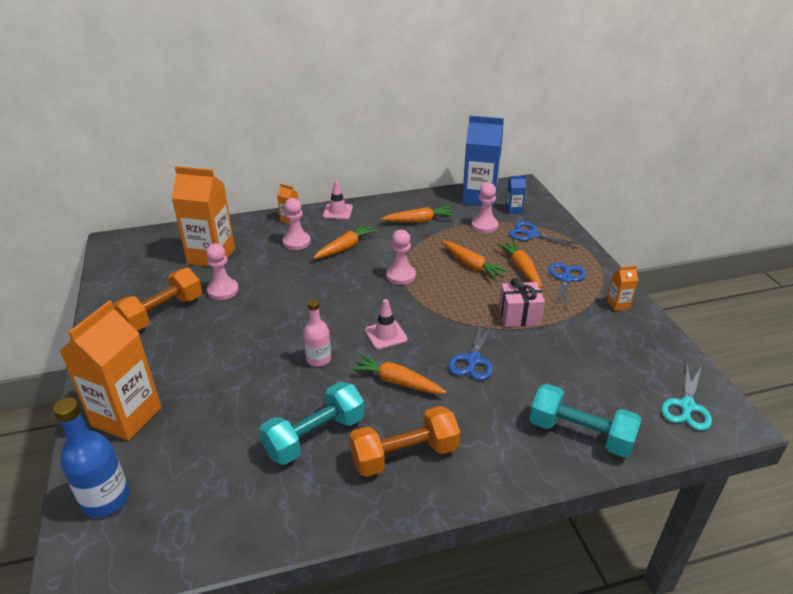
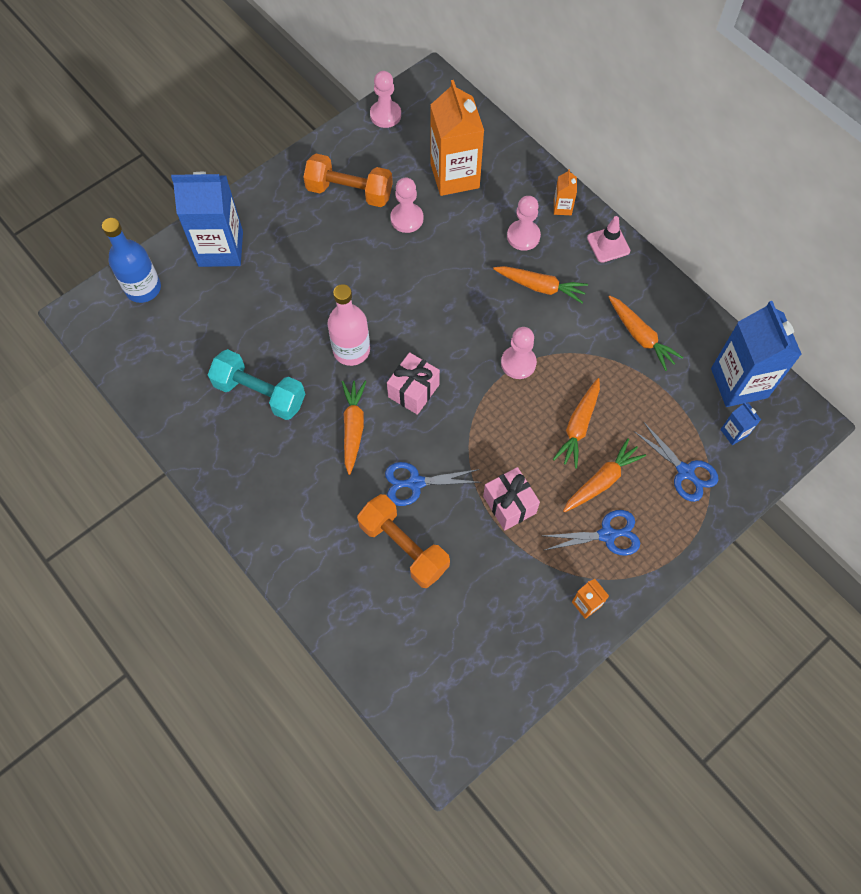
camera: 65 degrees right, 30 degrees up
(127, 416) = (220, 248): orange carton -> blue carton
(318, 359) = (351, 350): pink bottle -> pink bottle, size x1.50
(386, 335) = (413, 391): pink traffic cone -> pink gift
(404, 455) = (269, 470): orange dumbbell -> orange dumbbell (403, 547)
(484, 226) = (673, 411): pink pawn -> pink pawn (385, 115)
(532, 235) = (685, 472): blue scissors -> blue scissors turned 135 degrees clockwise
(580, 434) = (358, 607): turquoise dumbbell -> none
(687, 406) = (442, 702): turquoise scissors -> none

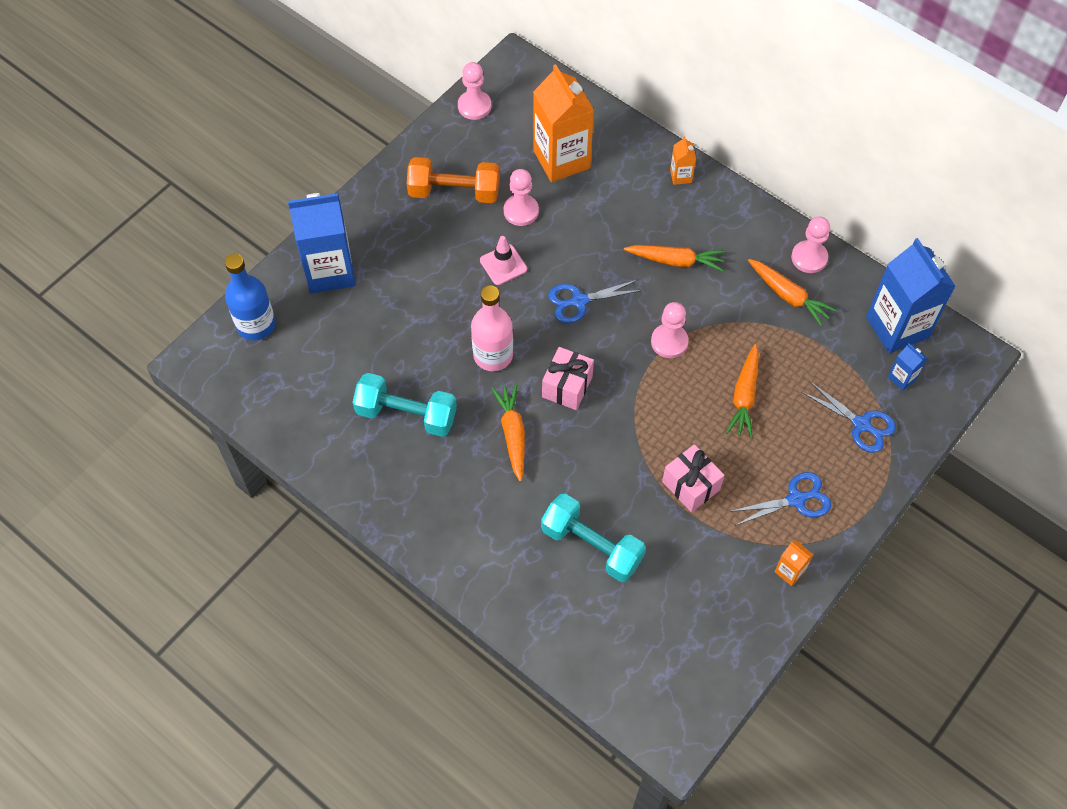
camera: 10 degrees left, 5 degrees down
(403, 547) = (592, 546): orange dumbbell -> turquoise dumbbell
(415, 483) = (590, 479): blue scissors -> blue scissors (579, 301)
(523, 236) = (646, 211): pink pawn -> pink pawn (809, 258)
(602, 481) = (779, 446): orange carrot -> none
(608, 244) = (736, 207): pink traffic cone -> pink traffic cone (503, 265)

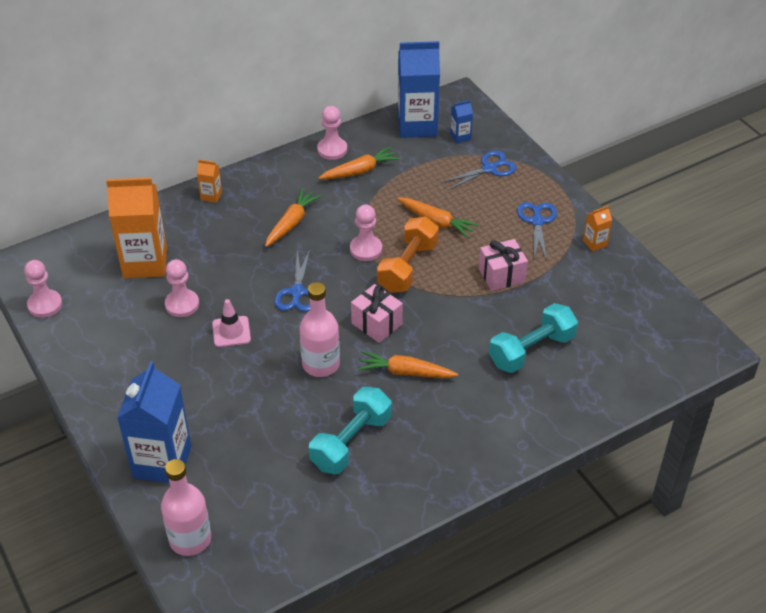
camera: 70 degrees left, 15 degrees down
(256, 325) = (190, 539): blue bottle -> pink bottle
(454, 192) = (131, 345): orange dumbbell -> orange dumbbell (408, 267)

